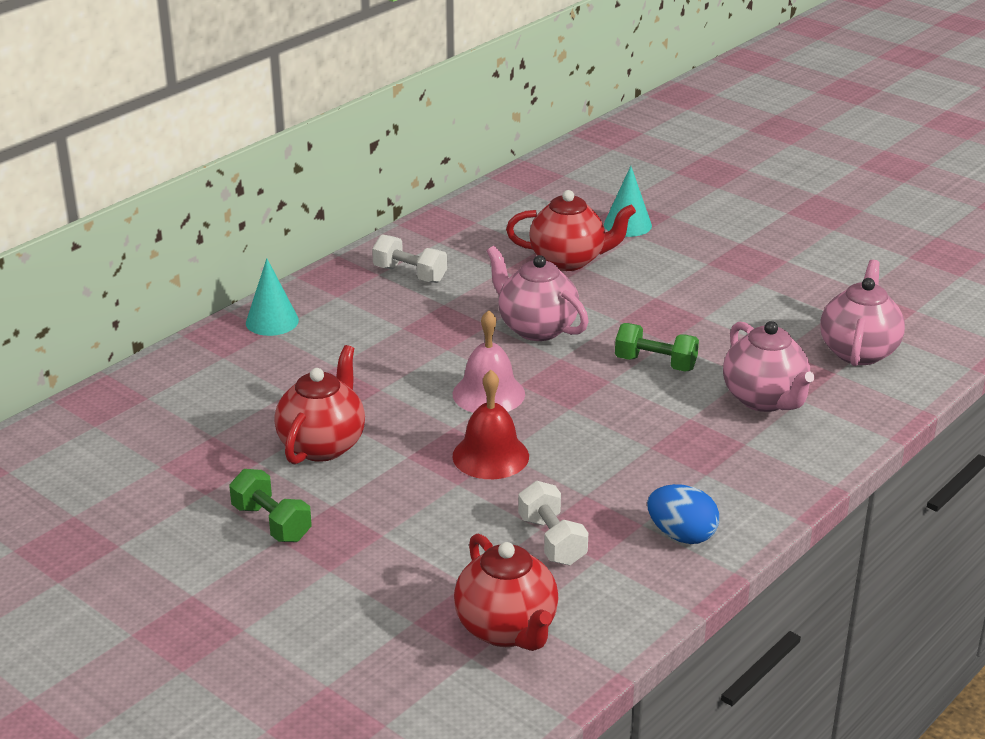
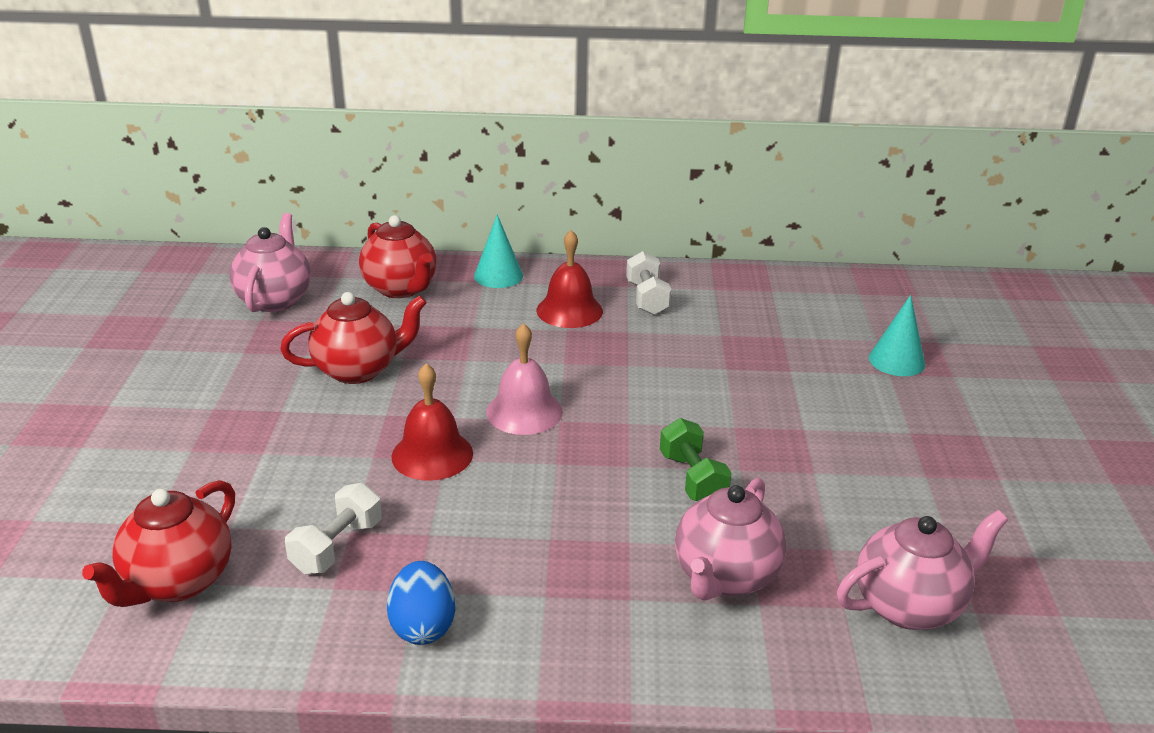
camera: 50 degrees right, 0 degrees up
(272, 523) = (231, 396): green dumbbell -> none
(377, 314) = (569, 310): none -> red bell
(536, 328) = (656, 390): pink teapot -> pink teapot (275, 300)
(568, 261) = (787, 358): red teapot -> red teapot (401, 289)

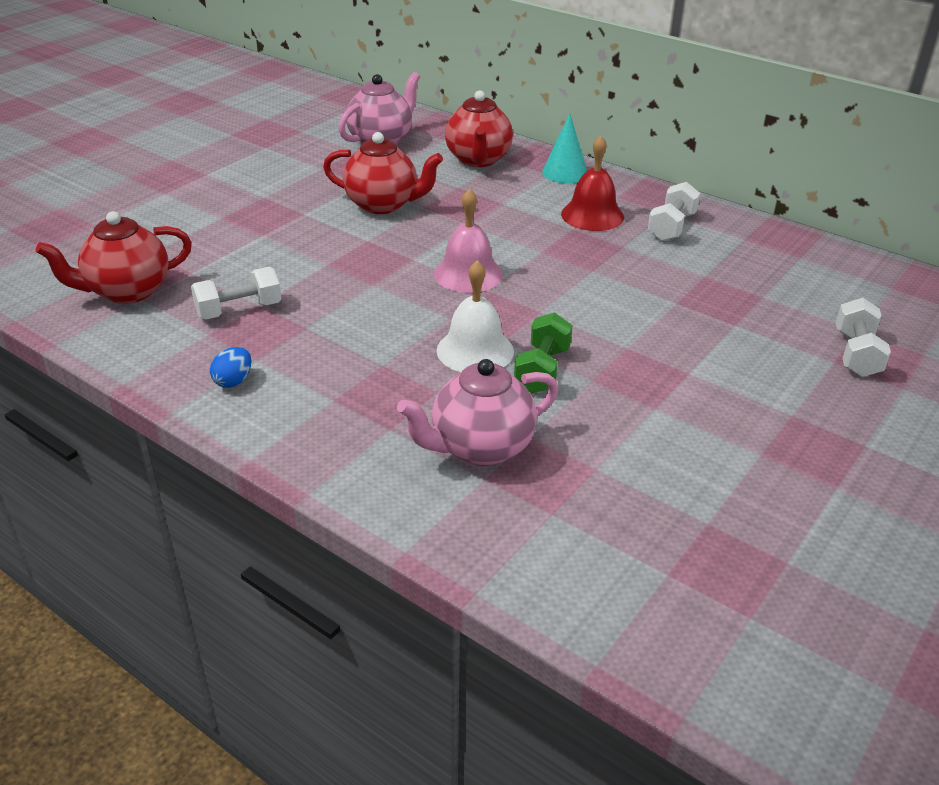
camera: 35 degrees right, 5 degrees up
(423, 626) = (233, 381): blue egg -> blue egg, size x0.65
(432, 454) = (367, 277): red bell -> none
(616, 486) = (475, 350): none -> white bell
(896, 361) = (856, 354): turquoise cone -> white dumbbell
(909, 606) = (611, 540): pink teapot -> none

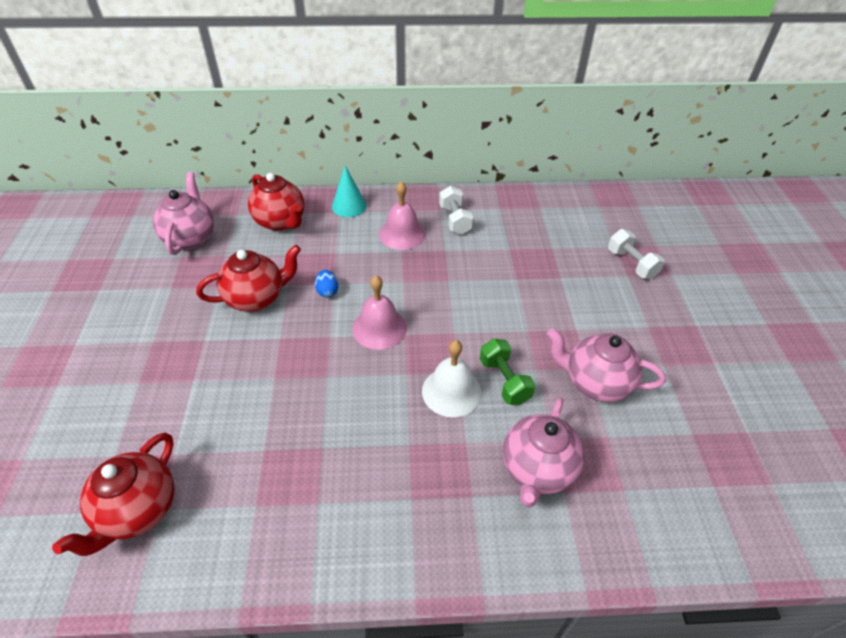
camera: 40 degrees left, 10 degrees up
(233, 381) = (325, 536): blue egg -> blue egg (327, 291)
(239, 310) = (255, 466): white dumbbell -> none
(592, 215) = (402, 234): red bell -> pink bell
(646, 423) = (595, 383): none -> pink teapot

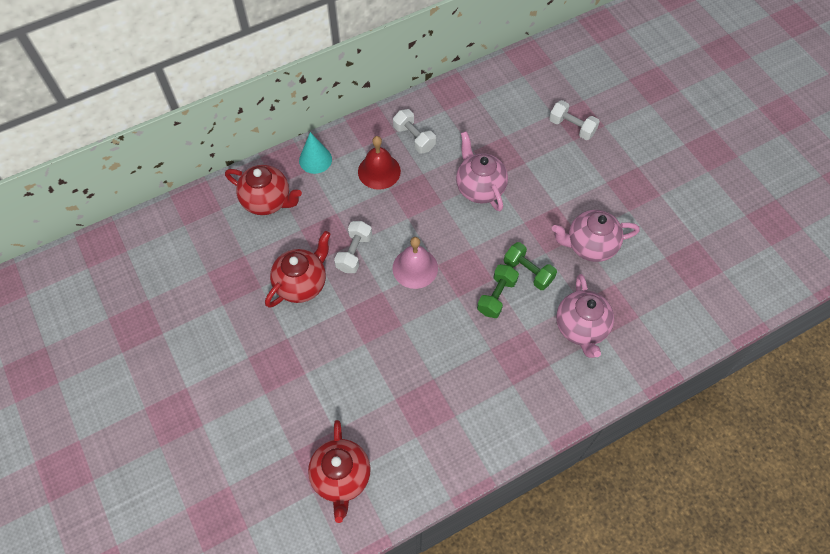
camera: 25 degrees left, 15 degrees up
(190, 238) = (200, 250): pink teapot -> pink teapot (479, 188)
(327, 291) = (354, 253): blue egg -> white dumbbell
(402, 234) = (379, 171): pink bell -> red bell
(451, 391) = (496, 296): white bell -> green dumbbell

